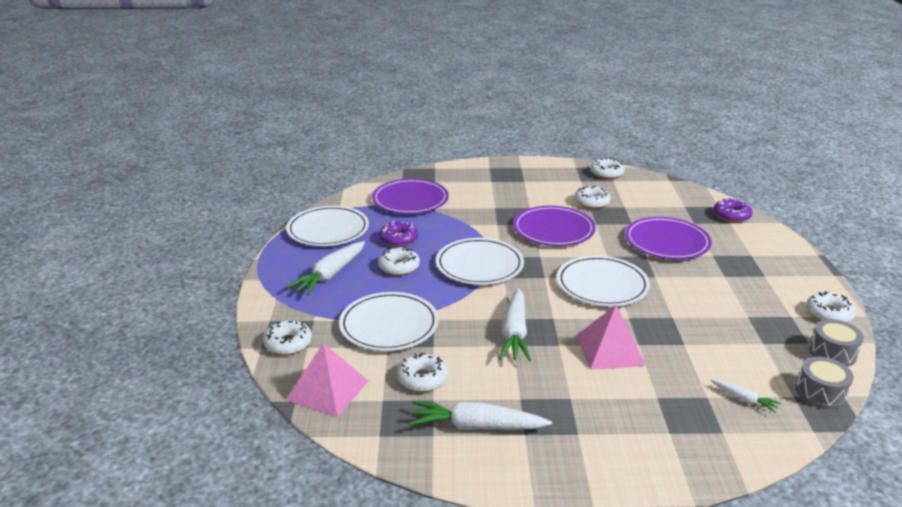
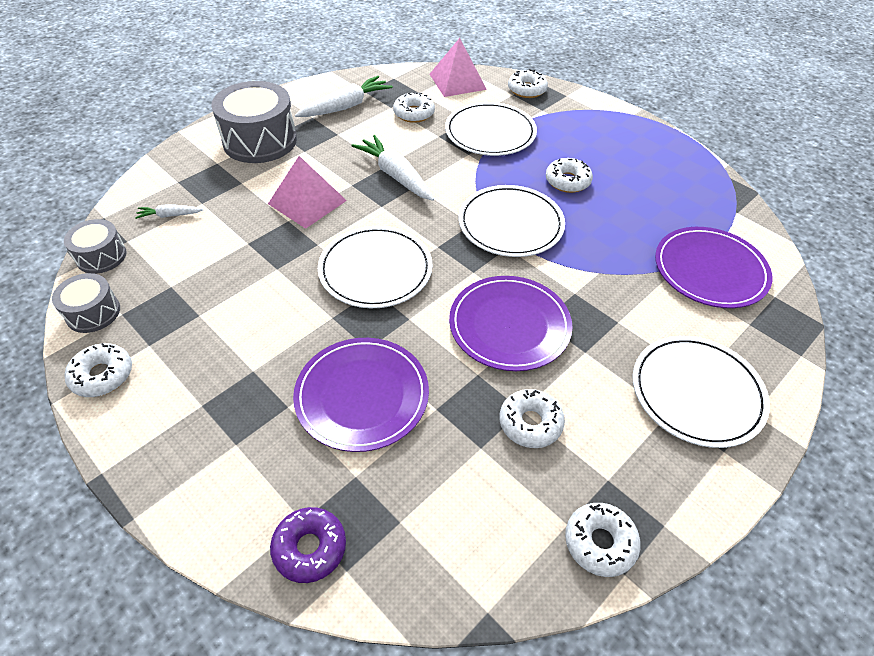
camera: 135 degrees right, 20 degrees up
(328, 229) = (691, 182): white plate -> white plate (696, 393)
(330, 275) = (599, 144): white carrot -> none
(399, 239) = (620, 209): purple donut -> none
(606, 434) = (260, 141): none -> grey drum

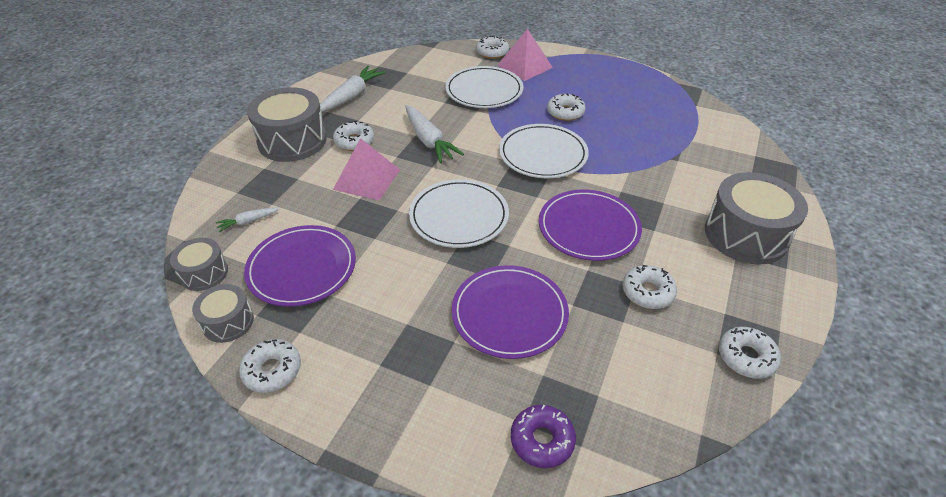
camera: 20 degrees left, 5 degrees down
(395, 175) = (429, 140): white carrot -> white carrot turned 150 degrees counterclockwise
(414, 113) = (413, 89): white donut -> white donut (354, 141)
(457, 81) = (433, 57): pink pyramid -> pink pyramid (524, 66)
(696, 393) = (745, 235): white plate -> grey drum
(710, 270) = (703, 149): purple plate -> purple plate (302, 268)

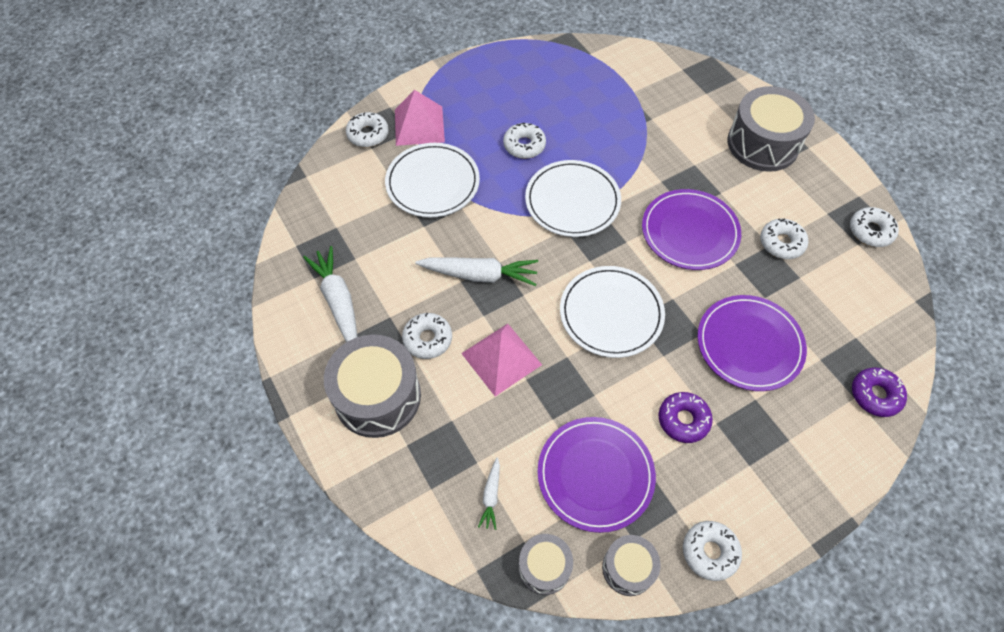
camera: 55 degrees left, 15 degrees up
(392, 300) = (683, 420): none -> purple donut

